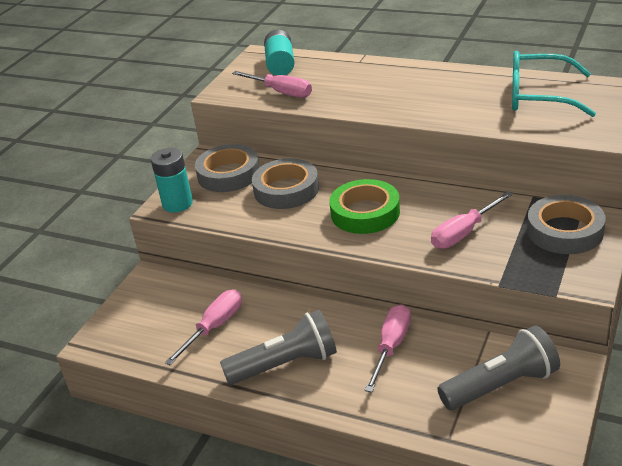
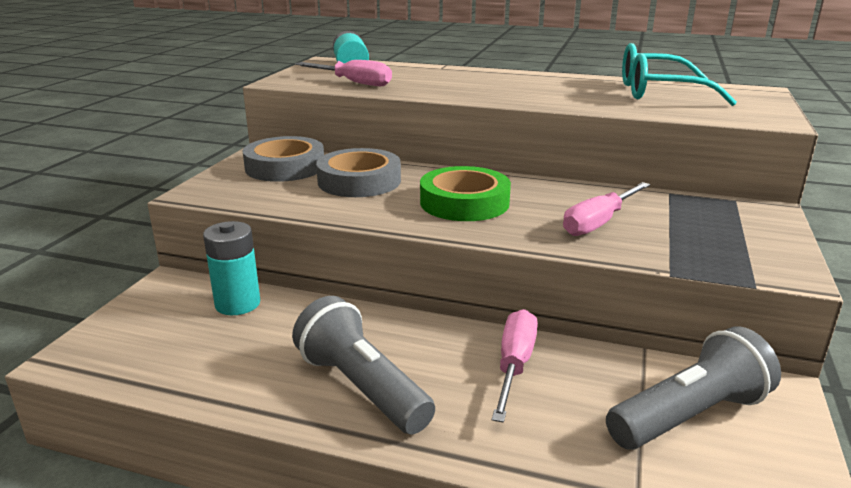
camera: 10 degrees left, 10 degrees down
(177, 204) = (216, 190): turquoise battery -> turquoise battery (237, 304)
(214, 327) = (255, 340): pink screwdriver -> none
(285, 364) = (362, 387): grey flashlight -> grey flashlight turned 105 degrees counterclockwise
(565, 231) = (727, 223): grey tape -> none

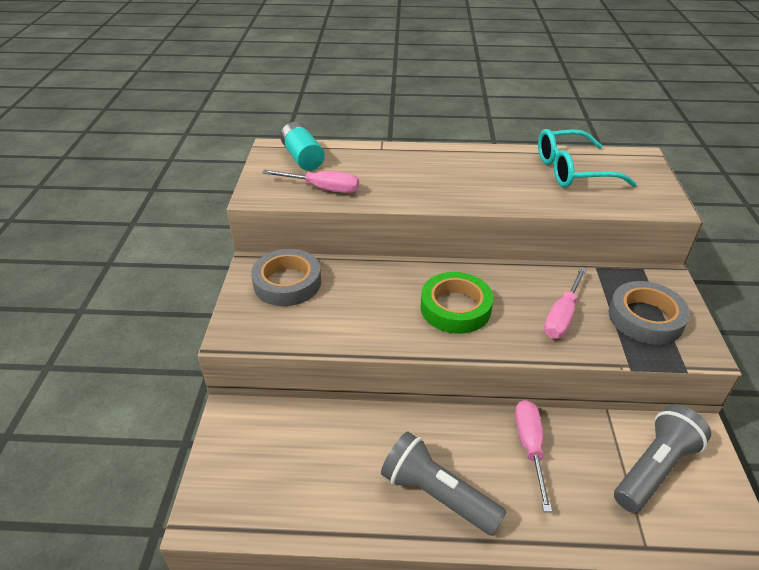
camera: 15 degrees left, 15 degrees up
(237, 304) = (300, 427): turquoise battery -> none
(359, 181) = (360, 293): grey tape -> grey tape (645, 318)

